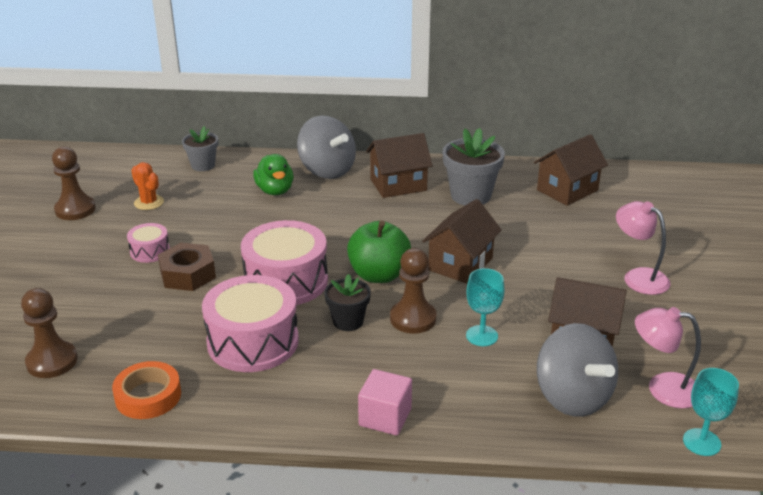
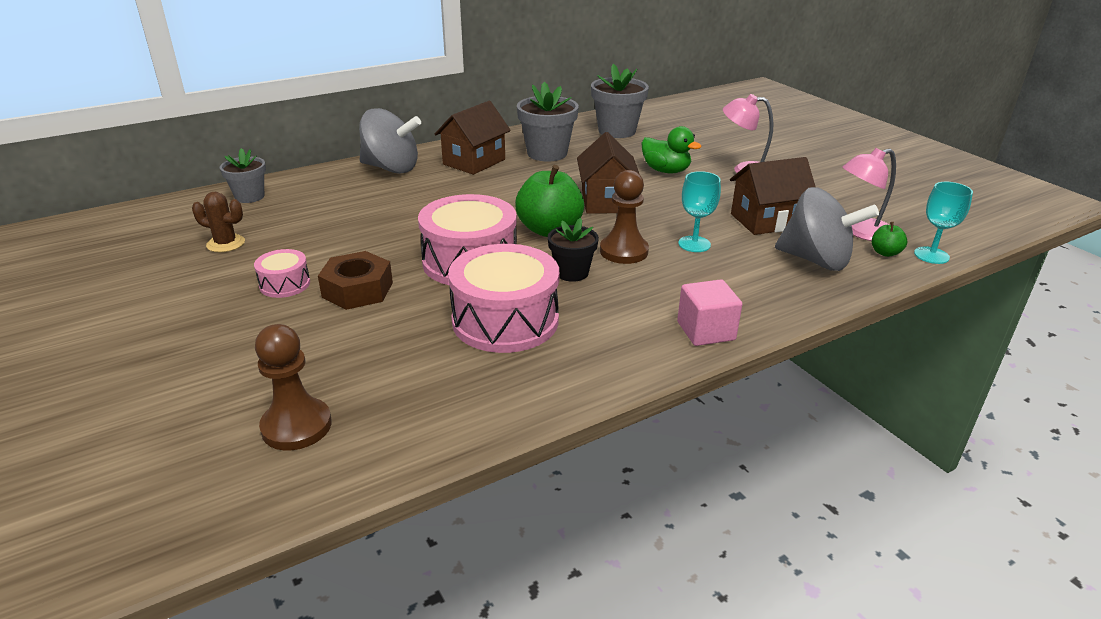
camera: 35 degrees left, 0 degrees up
(75, 209) = (135, 276): brown pawn -> none
(148, 396) = (459, 410): orange tape -> none
(149, 203) = (226, 244): orange cactus -> brown cactus
(275, 191) = (359, 196): green duck -> green duck (666, 171)
(567, 190) = (617, 131): brown house -> grey flower pot
(655, 419) = (885, 253): none -> green apple

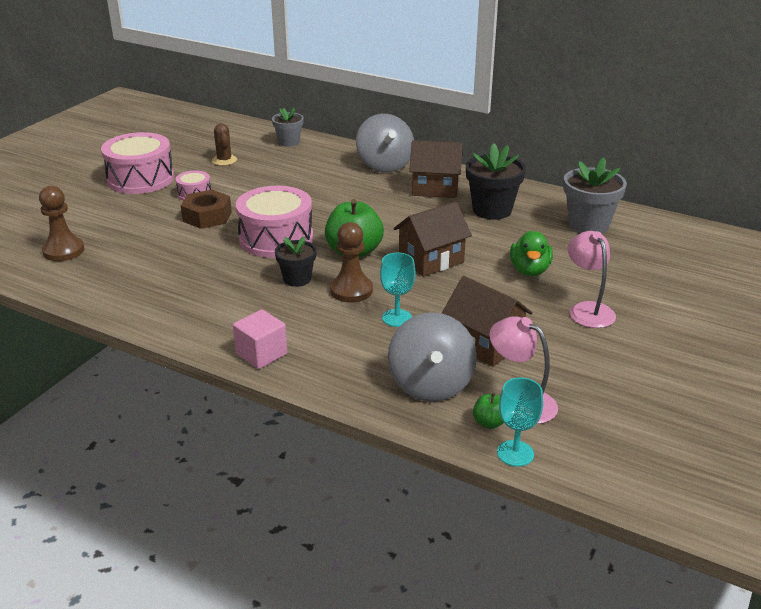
camera: 60 degrees right, 0 degrees up
(505, 320) = (212, 274): pink drum -> pink drum (140, 179)
(547, 153) = (492, 210): grey flower pot -> black flower pot

